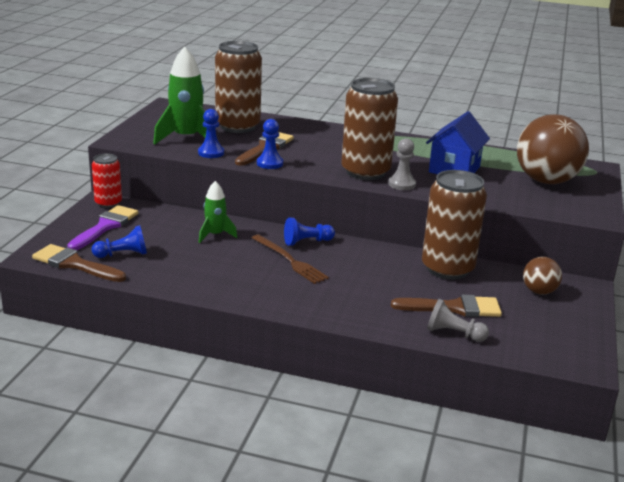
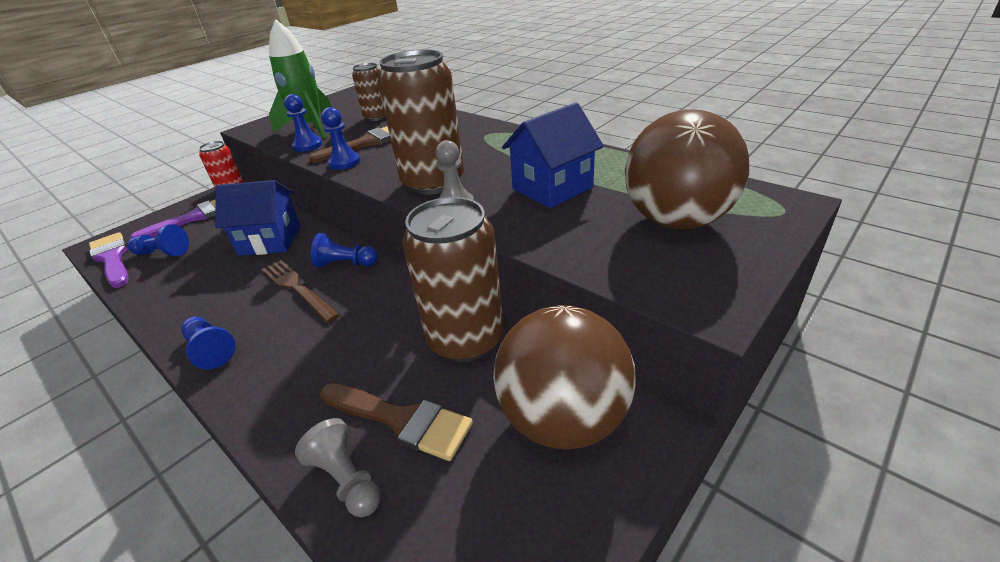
camera: 30 degrees right, 10 degrees up
(75, 264) = (112, 258): brown brush -> purple brush
(215, 235) = (270, 240): green rocket -> blue house
(237, 126) = (376, 117): brown can -> brown can, size x0.55
(277, 301) = (210, 350): none -> blue pawn
(290, 260) = (297, 288): brown fork -> brown fork turned 150 degrees clockwise
(539, 291) = (563, 418): brown ball -> brown ball, size x2.04

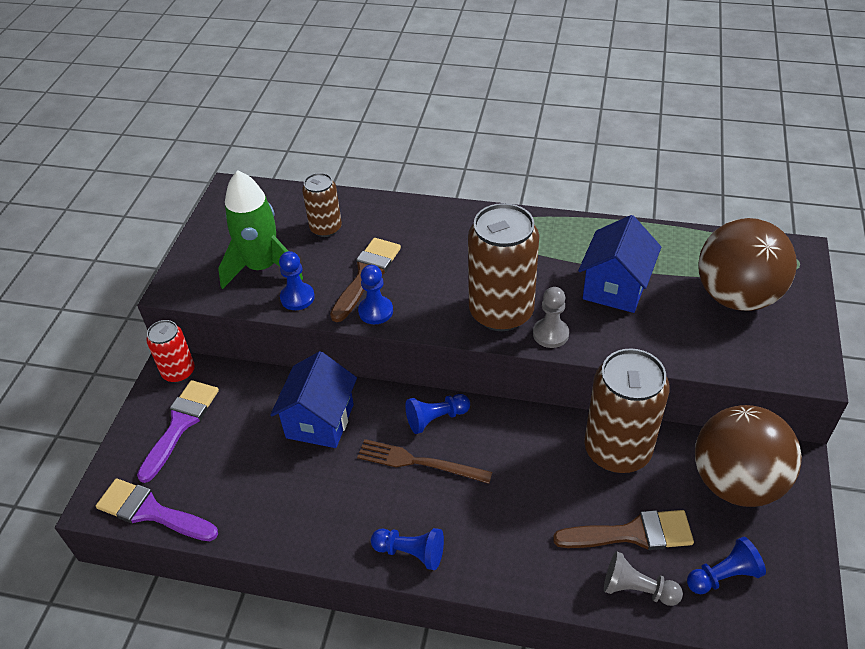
camera: 30 degrees left, 10 degrees up
(163, 253) = (209, 481): blue pawn -> blue pawn (723, 576)
(270, 240) = (320, 421): blue house -> blue house turned 45 degrees counterclockwise

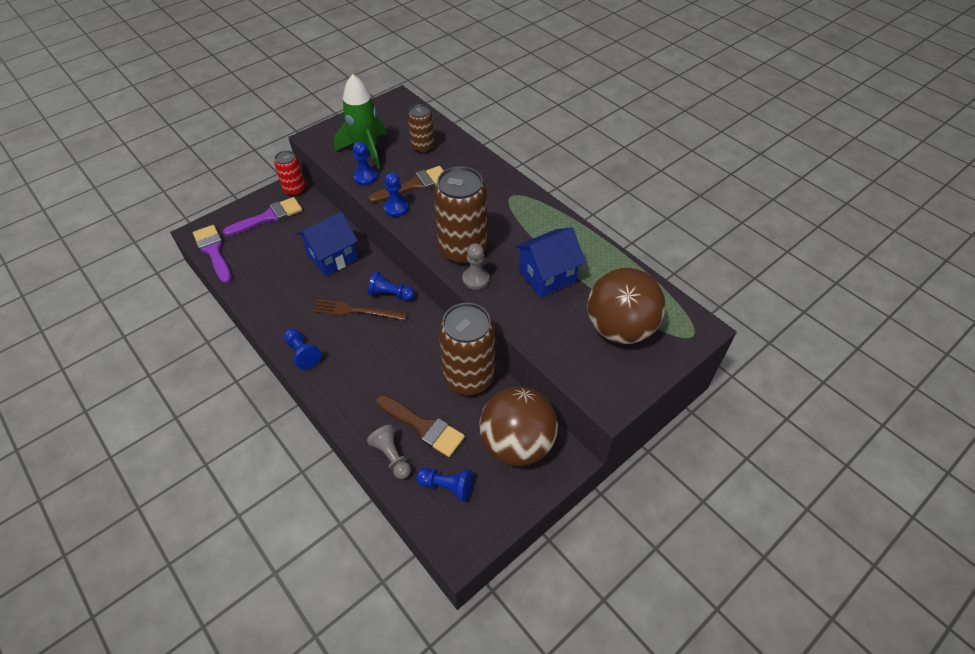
camera: 35 degrees right, 5 degrees up
(419, 462) = (356, 311): brown fork -> brown fork turned 45 degrees counterclockwise

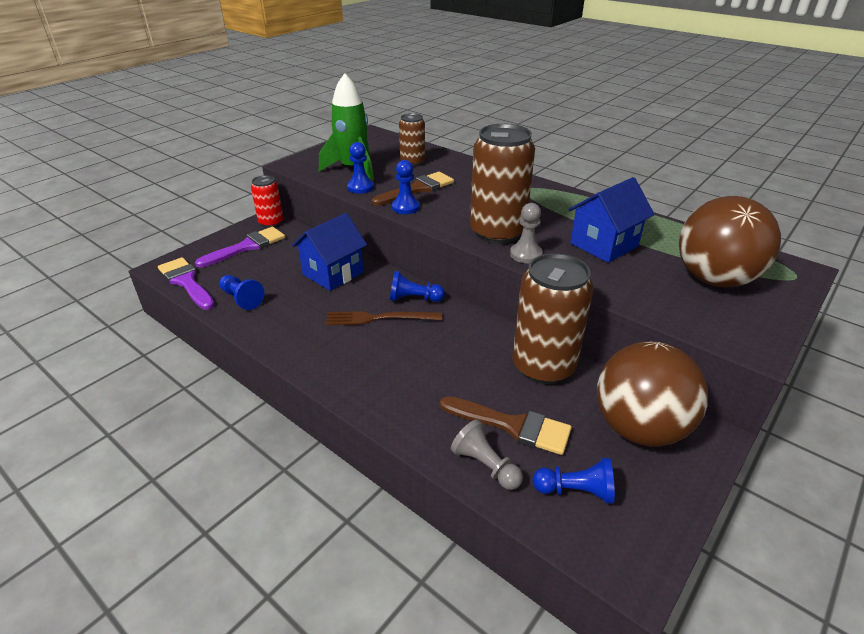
camera: 10 degrees left, 15 degrees down
(302, 353) = (325, 367): blue pawn -> blue pawn (242, 299)

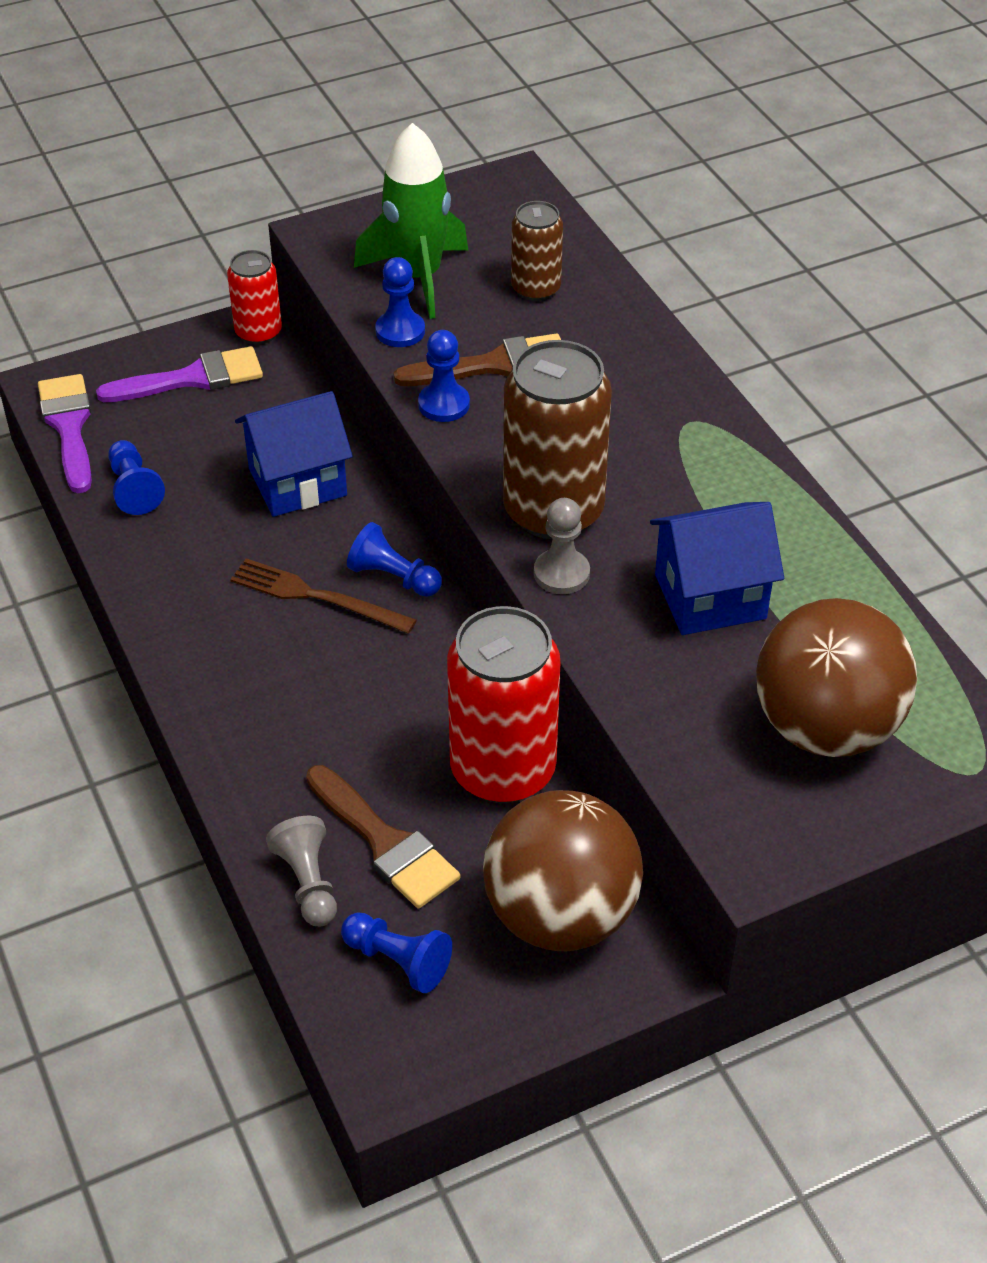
camera: 25 degrees right, 10 degrees up
(543, 366) = (503, 770): brown can -> red can

